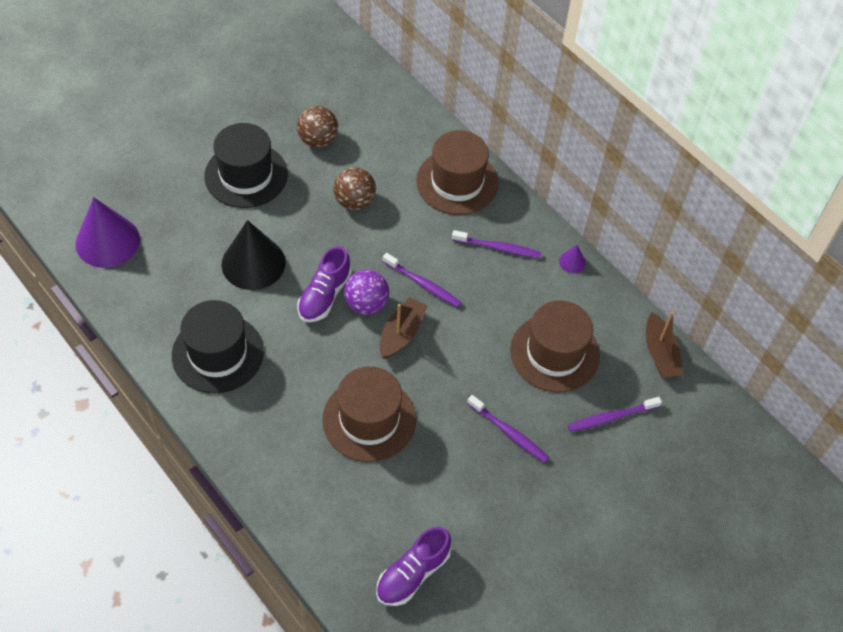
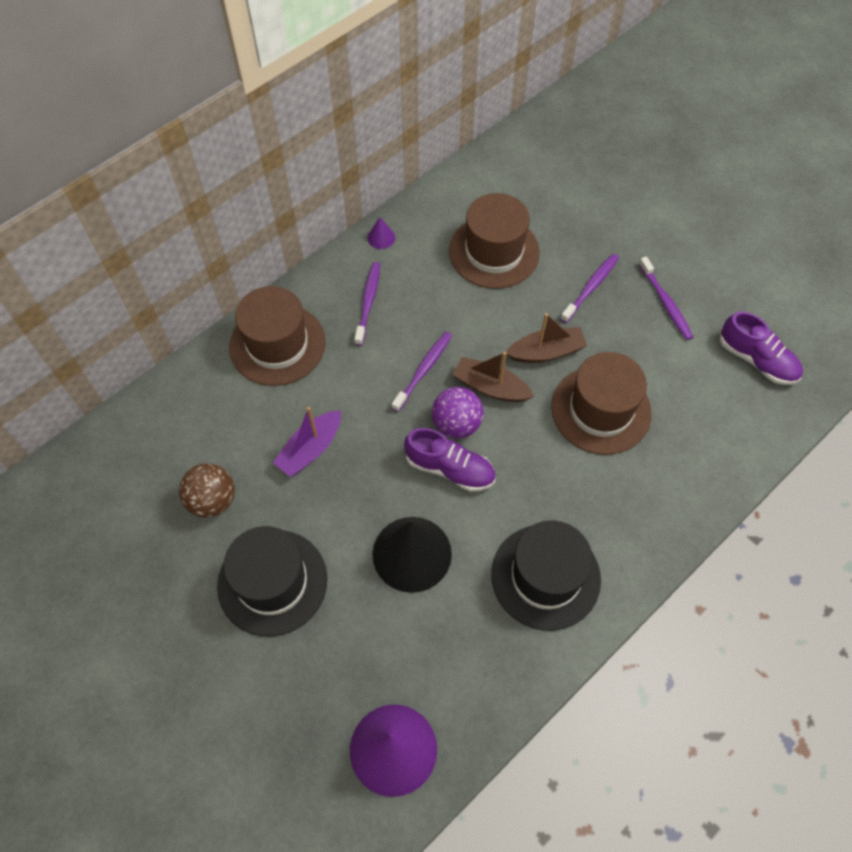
camera: 90 degrees left, 5 degrees up
(354, 201) = (310, 449): brown ball -> purple boat
(611, 417) = (558, 208): purple toothbrush -> purple toothbrush (665, 303)
(660, 353) = (481, 170): brown boat -> brown boat (546, 352)

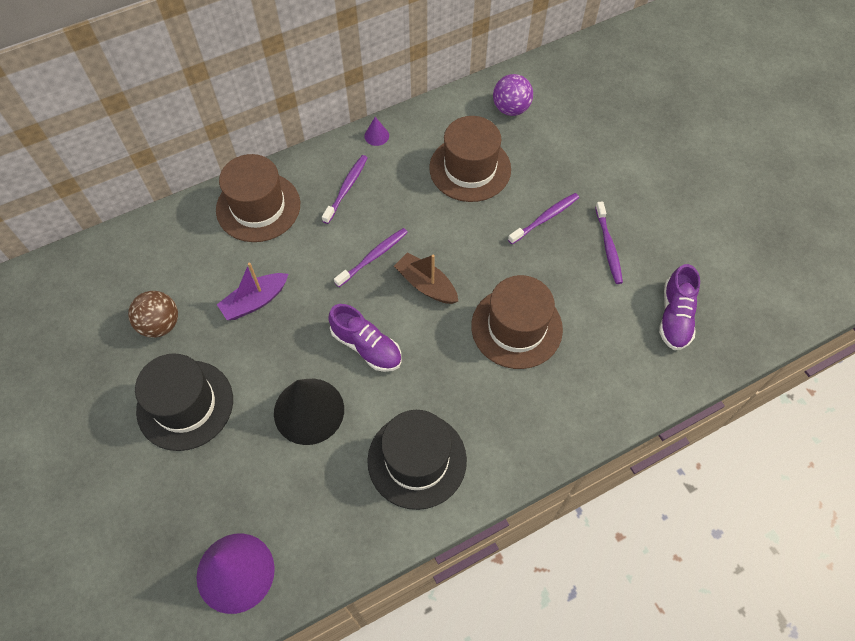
camera: 15 degrees right, 0 degrees up
(456, 424) = (385, 310): purple ball -> purple ball (511, 109)
(546, 352) = (485, 265): brown boat -> none
(756, 360) = (675, 316): purple shoe -> purple shoe turned 45 degrees clockwise

